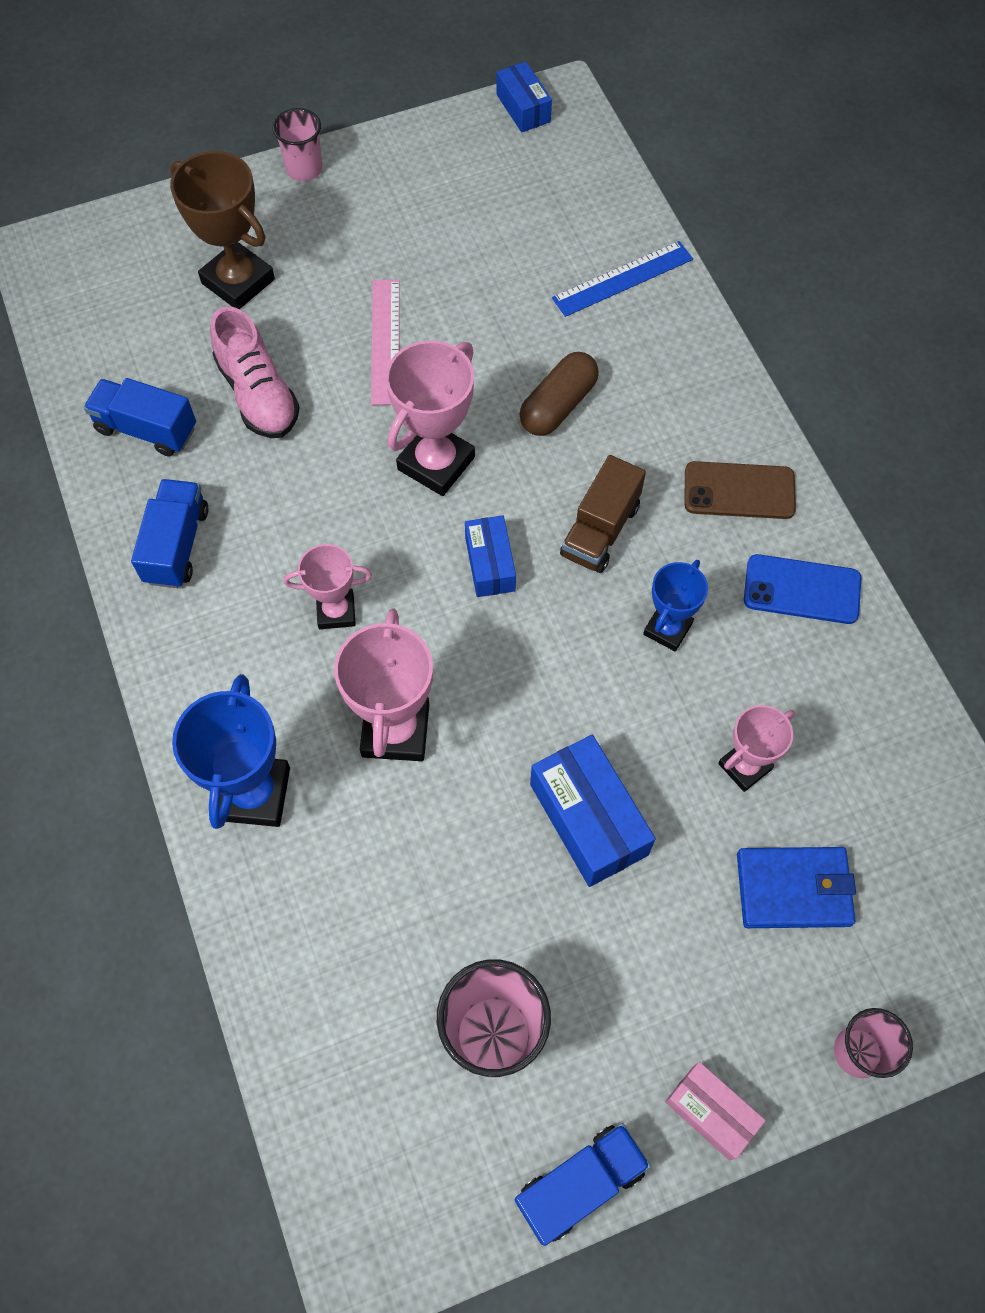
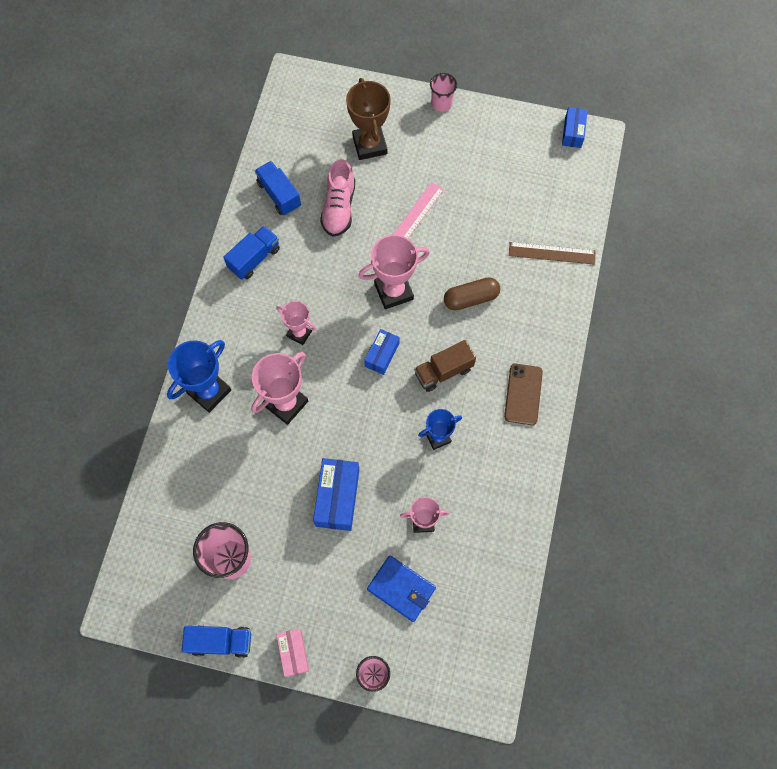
camera: 35 degrees right, 5 degrees up
(623, 279) = (552, 253): blue ruler -> brown ruler
(739, 491) = (523, 394): brown phone -> brown phone turned 60 degrees clockwise
(802, 589) = (514, 460): blue phone -> none

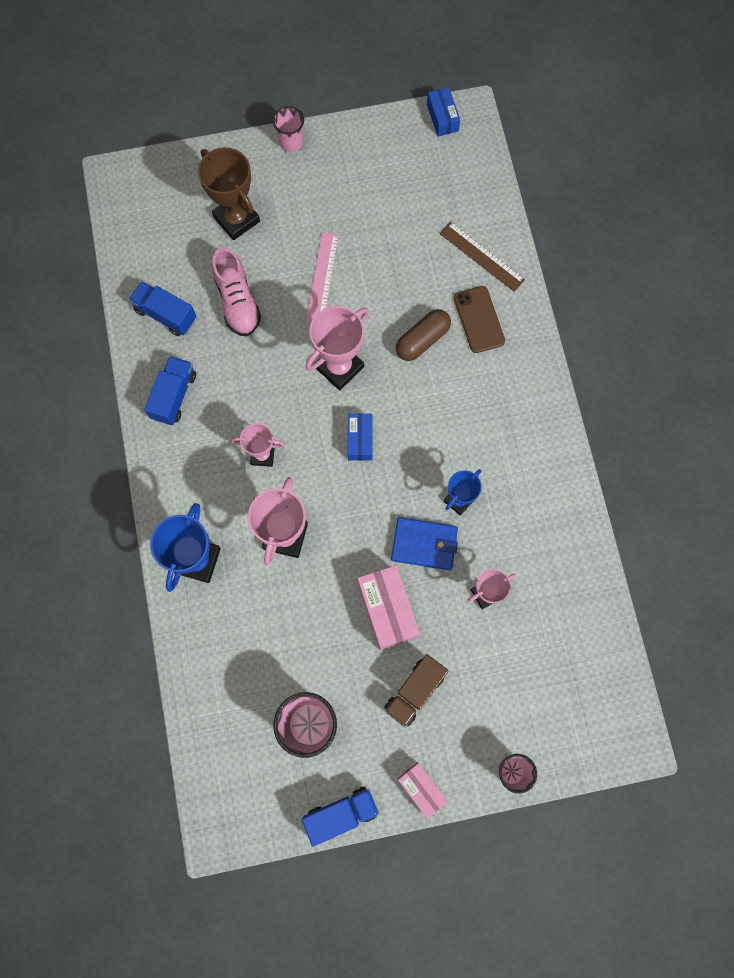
camera: 25 degrees left, 5 degrees up
(337, 497) = (387, 610): blue box -> pink box
(401, 589) = (497, 672): blue wallet -> blue wallet (424, 544)
(443, 371) = (431, 429): brown truck -> brown truck (414, 691)
(523, 394) = (523, 417): brown phone -> brown phone (479, 319)
(552, 253) = (481, 256): brown ruler -> brown ruler turned 60 degrees clockwise

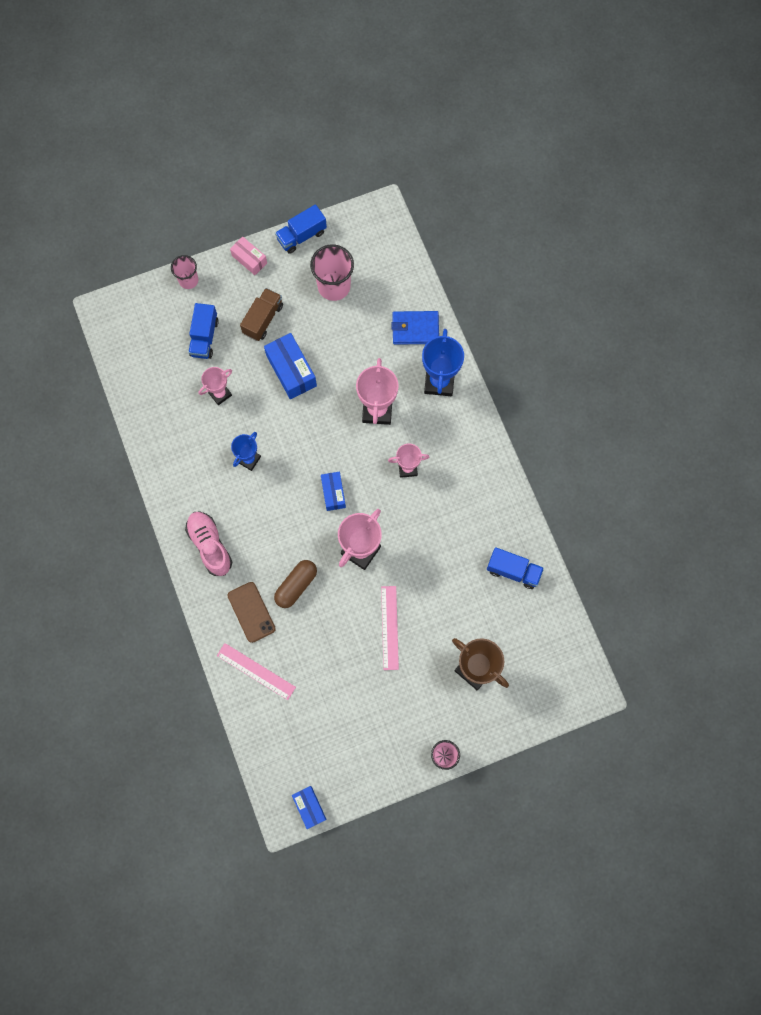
camera: 170 degrees right, 0 degrees up
(174, 396) = (489, 503): blue truck -> blue truck (204, 337)
(237, 302) = (456, 593): pink shoe -> pink shoe (210, 545)
(387, 610) = (291, 371): pink box -> blue box
(424, 544) = (271, 422): blue wallet -> blue wallet (415, 329)
(481, 256) = (256, 671): brown ruler -> pink ruler

